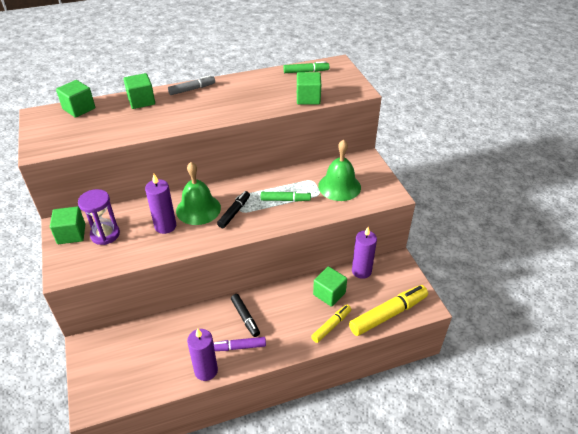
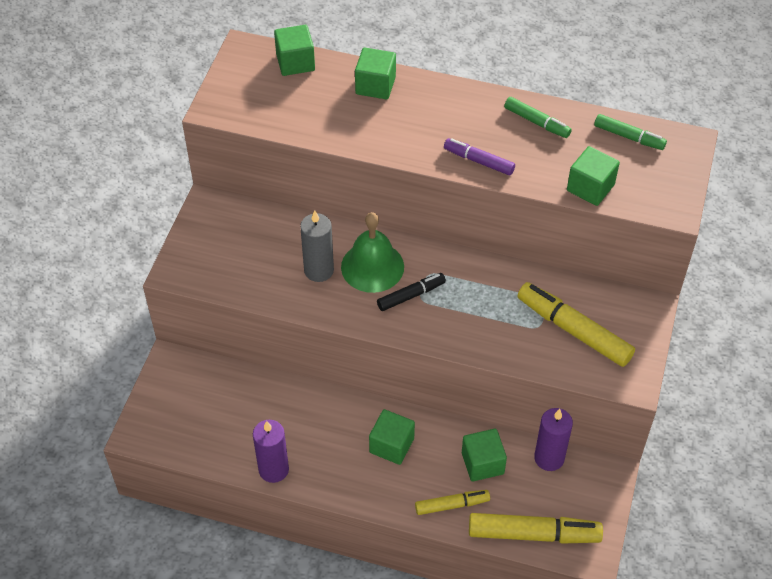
camera: 35 degrees right, 10 degrees up
(71, 234) = (212, 224): green cube -> green cube (391, 445)
(105, 234) = (247, 244): purple hourglass -> none
(165, 226) = (319, 270): purple candle -> grey candle
(192, 89) = (451, 95): grey marker -> none
(239, 347) = (327, 464): purple marker -> purple marker (479, 161)
(245, 318) = (360, 433): black marker -> none
(285, 200) = (487, 312): green marker -> green marker (536, 122)
(339, 186) = (573, 330): green bell -> yellow marker

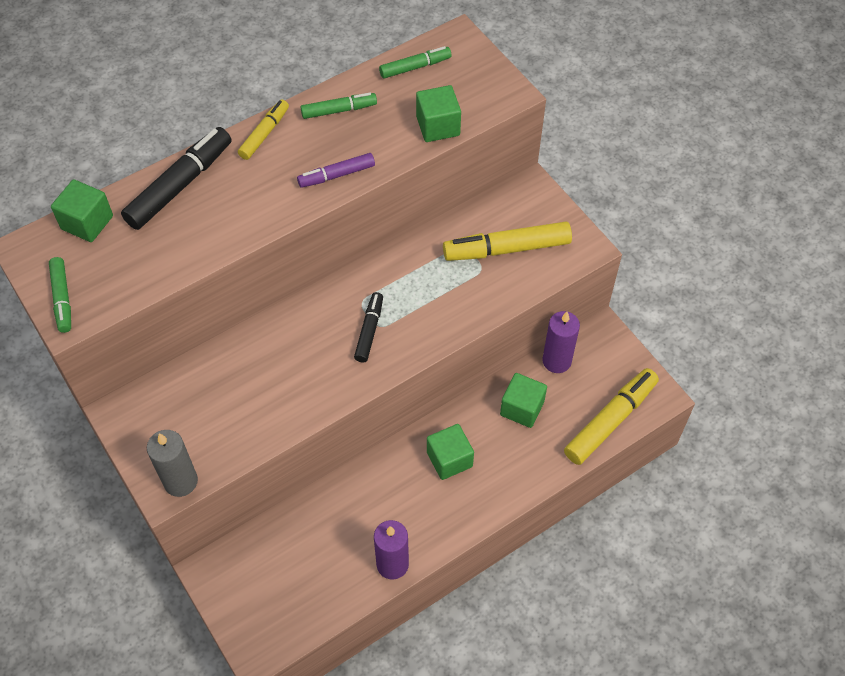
camera: 50 degrees left, 5 degrees up
(226, 94) = (62, 298): none -> green marker
(319, 270) = (278, 378): grey candle -> grey candle (180, 481)
(372, 266) = (314, 336): green bell -> none
(375, 85) = (180, 185): green cube -> black marker
(452, 505) = (539, 457): yellow marker -> yellow marker (264, 134)

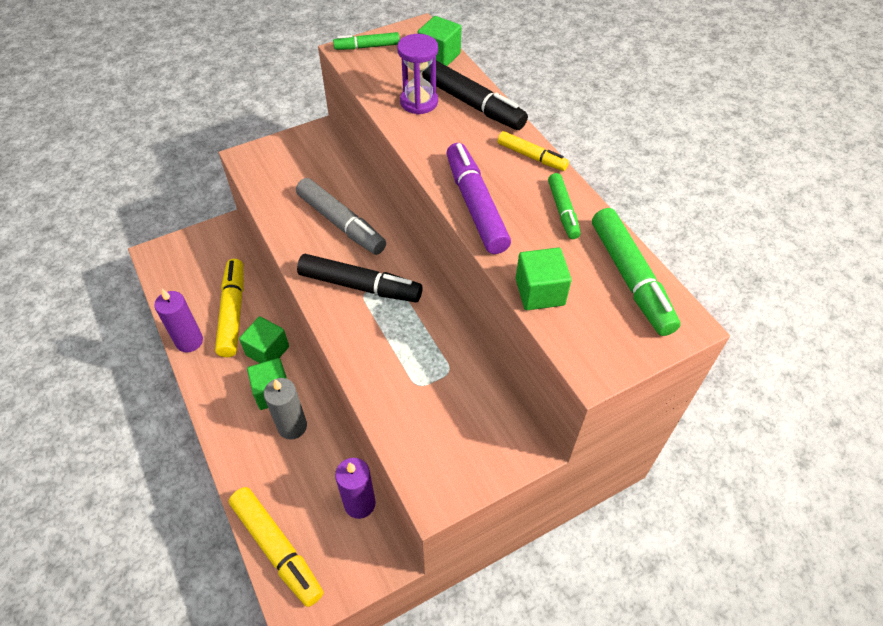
camera: 95 degrees right, 5 degrees down
(175, 235) = (419, 102): none -> purple hourglass
(180, 481) = (249, 165): grey candle -> grey candle (292, 426)
(280, 361) = (341, 223): none -> grey marker
(336, 175) = (475, 205): purple marker -> purple marker, size x1.73
(369, 330) = (360, 286): black marker -> black marker, size x1.73
(415, 67) = (630, 278): green marker -> green marker, size x1.73
(507, 249) = (441, 412): yellow marker -> yellow marker (233, 312)
(522, 408) = (311, 461): green cube -> green cube (267, 351)

